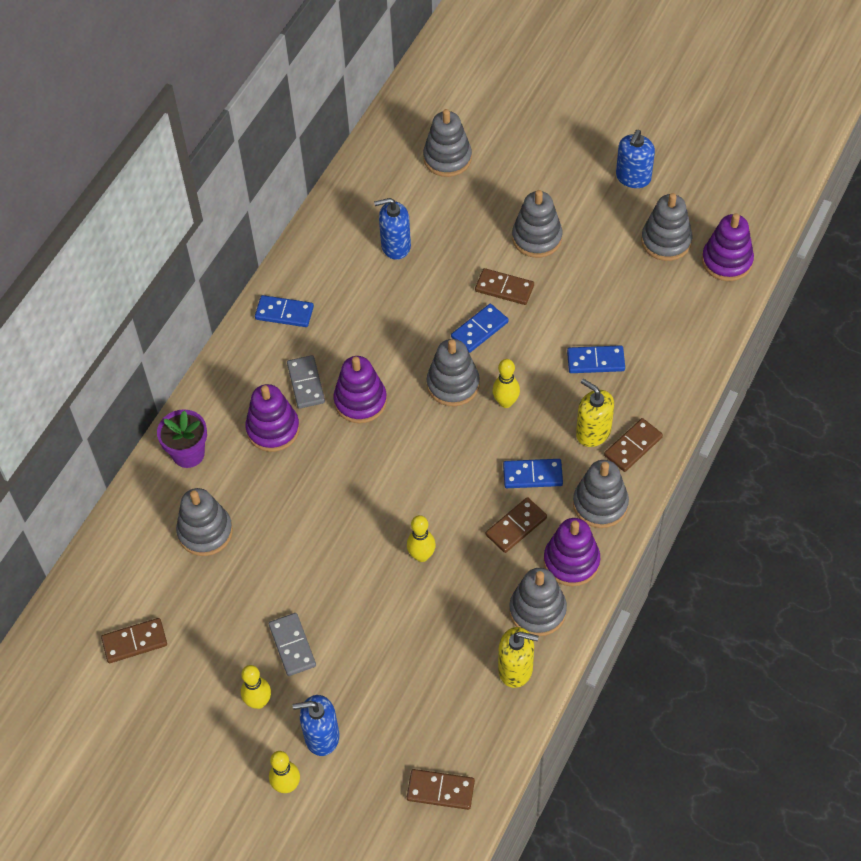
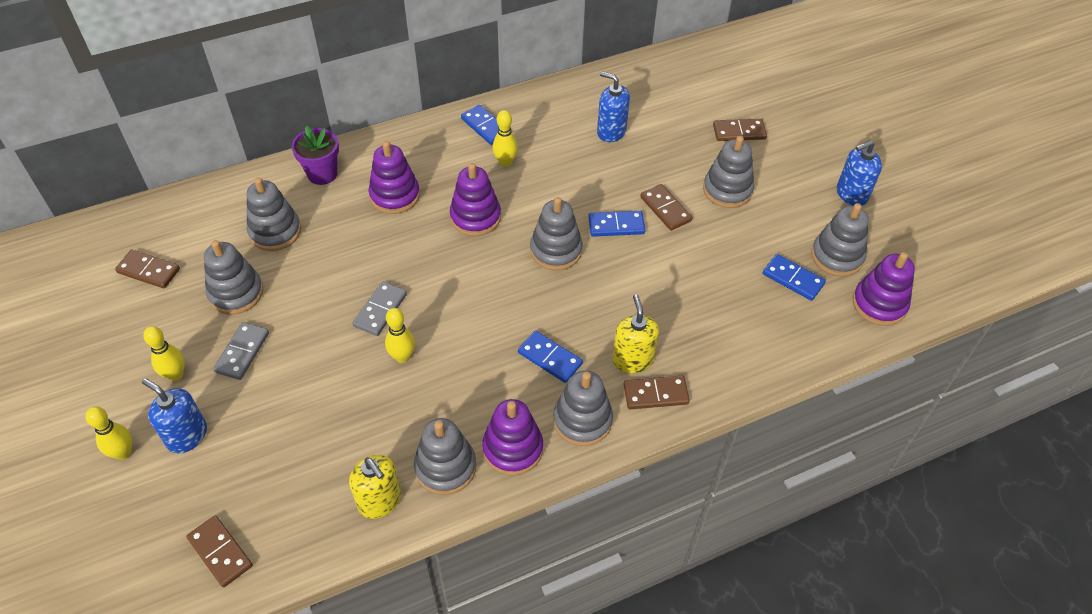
camera: 35 degrees right, 5 degrees down
(306, 383) = (450, 181): grey domino -> grey domino (380, 310)
(447, 158) = (710, 98): grey stacking toy -> grey stacking toy (236, 293)
(506, 402) = (584, 290): yellow bowling pin -> yellow bowling pin (505, 162)
(516, 526) = (496, 388): brown domino -> brown domino (739, 132)
(595, 361) = (688, 307): blue domino -> blue domino (793, 279)

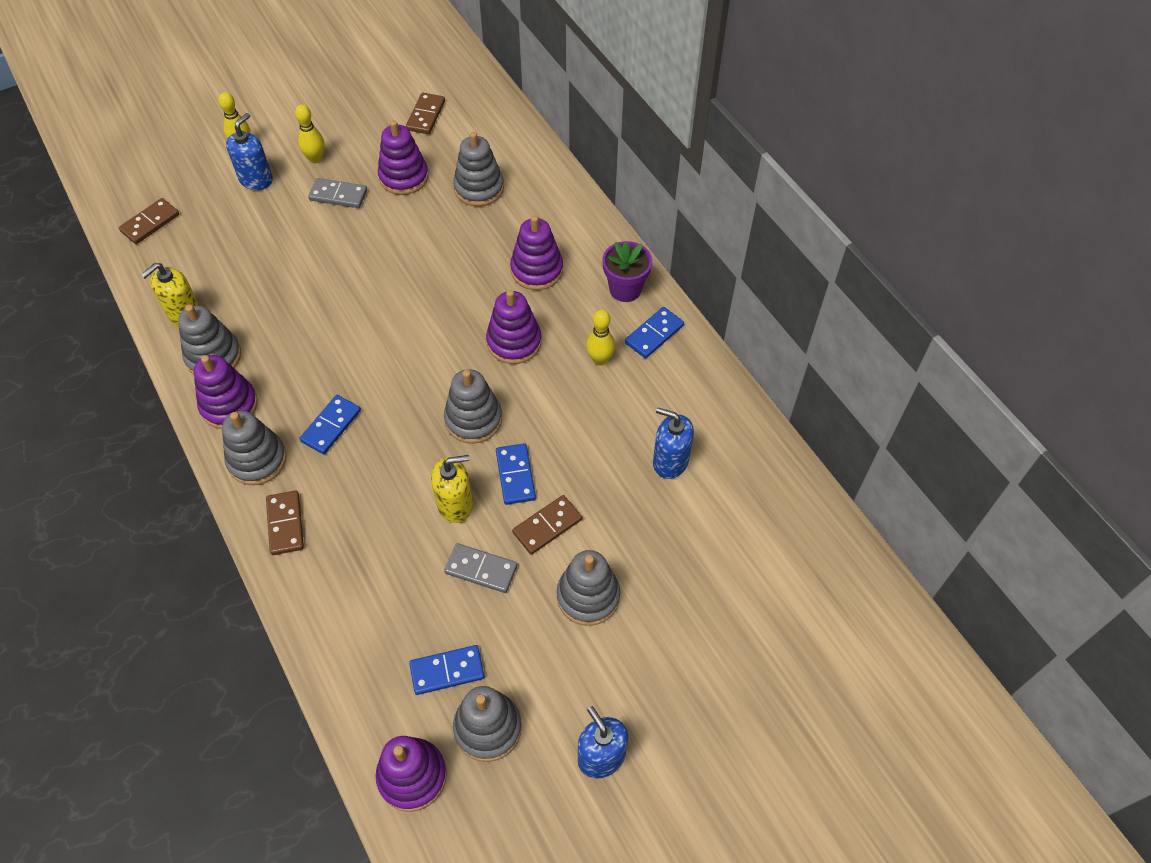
camera: 85 degrees right, 5 degrees up
(236, 293) = (404, 177): grey stacking toy -> purple stacking toy
(322, 174) = (559, 208): purple flower pot -> purple flower pot (625, 289)
(380, 310) = (387, 282): grey domino -> grey domino (481, 569)
(402, 357) = (333, 307): yellow bowling pin -> none
(611, 131) = (670, 461): blue soap dispenser -> blue soap dispenser turned 90 degrees counterclockwise
(632, 360) = (329, 500): yellow soap dispenser -> yellow soap dispenser (455, 504)
(739, 132) = (698, 612): brown domino -> none
(793, 279) = (447, 671): blue domino -> blue domino turned 45 degrees clockwise

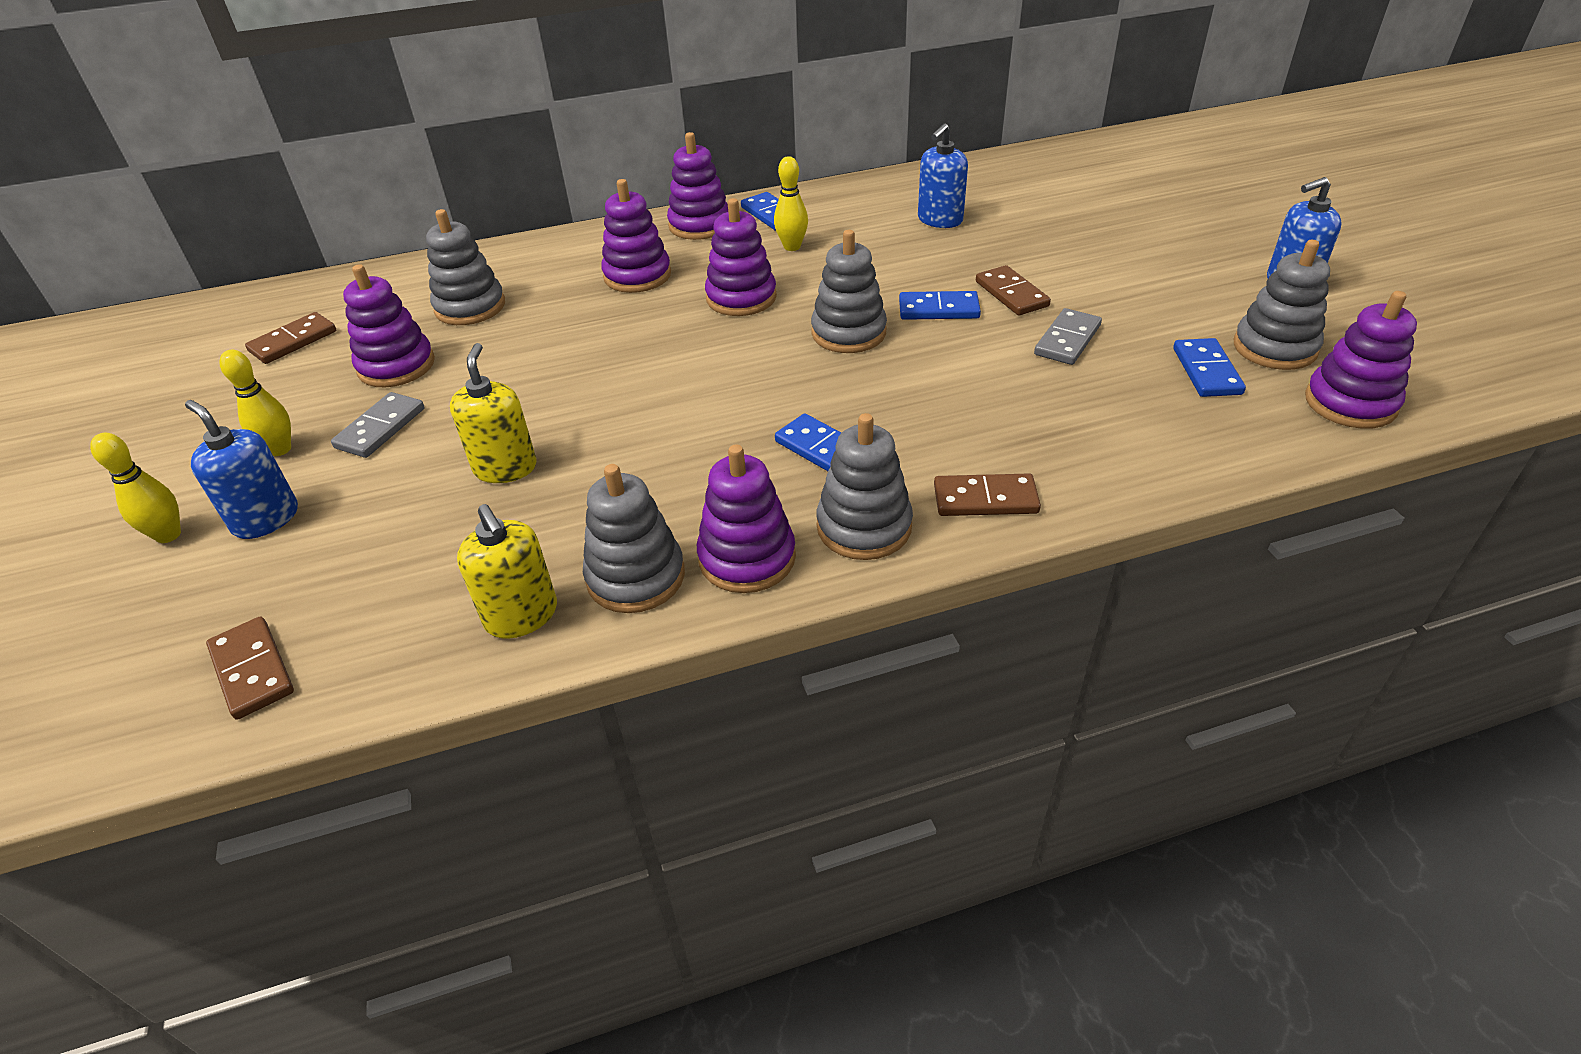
camera: 75 degrees left, 15 degrees down
(426, 115) = (293, 341): brown domino -> brown domino turned 75 degrees counterclockwise
(455, 504) = (973, 353): yellow soap dispenser -> yellow soap dispenser (505, 468)
(588, 596) = (1102, 276): grey stacking toy -> none
(625, 289) = (700, 225): purple flower pot -> purple stacking toy

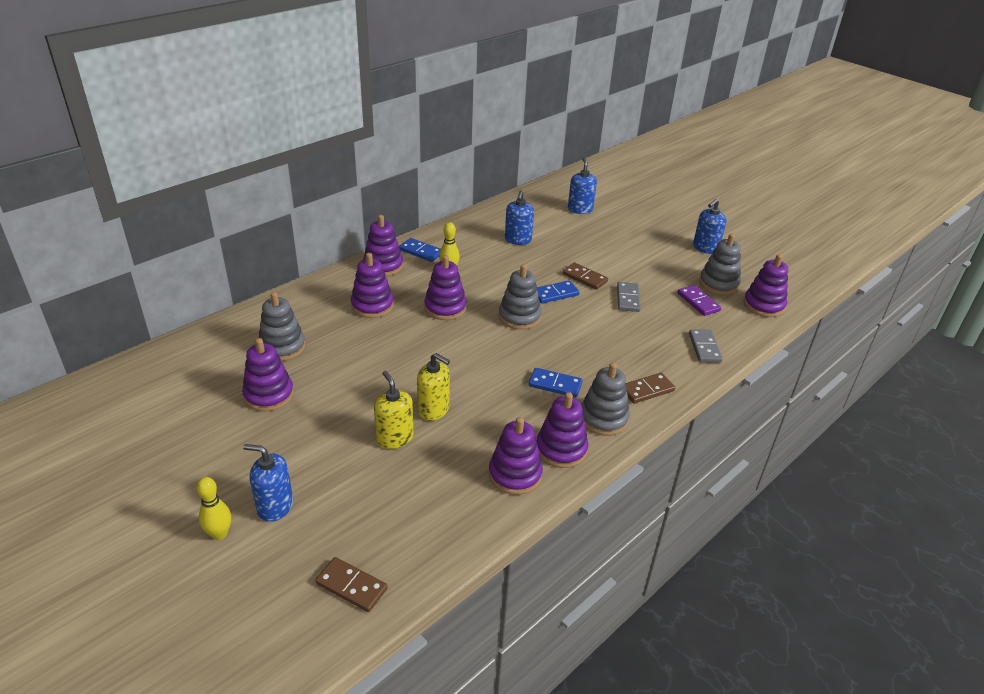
camera: 30 degrees left, 5 degrees down
(280, 449) = (242, 464): yellow bowling pin -> none
(293, 341) = (179, 395): brown domino -> none
(381, 428) = (296, 435): grey domino -> grey domino (704, 348)
(521, 615) = (473, 511): yellow soap dispenser -> yellow soap dispenser (433, 409)
(636, 577) = (515, 474): grey stacking toy -> purple stacking toy
(1086, 190) = (580, 209): none -> blue soap dispenser
(1206, 371) = (698, 302): blue domino -> purple domino

